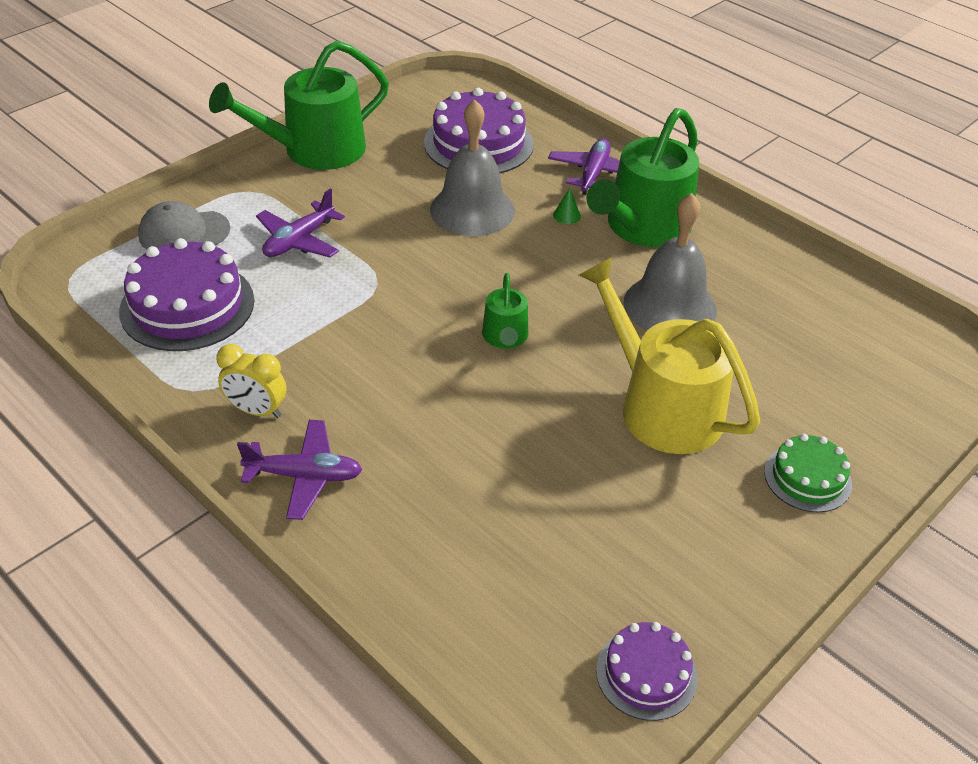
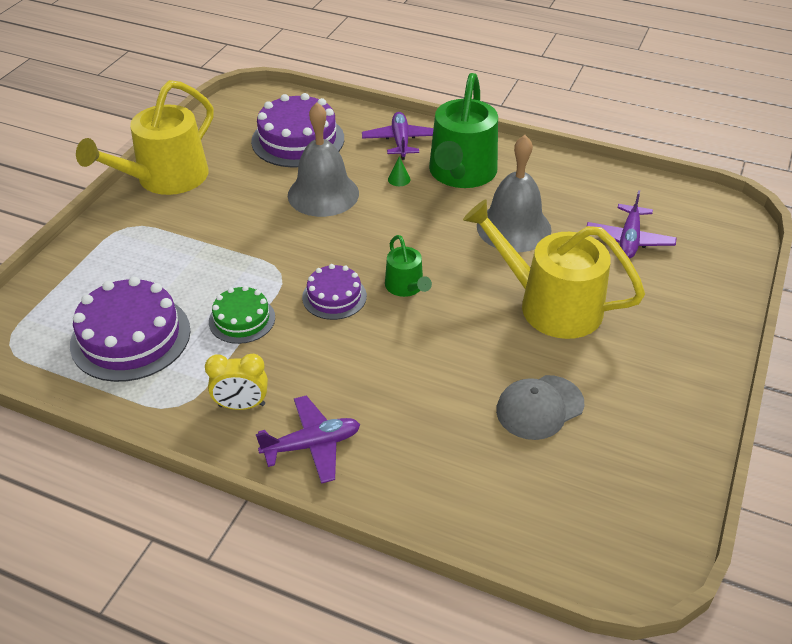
camera: 20 degrees left, 0 degrees up
(184, 232) = (91, 276): grey cap -> grey cap (539, 407)
(299, 241) = (196, 256): purple plane -> purple plane (629, 239)
(315, 150) = (165, 178): green watering can -> yellow watering can
(646, 673) = (650, 505): purple cake -> purple cake (334, 296)
(807, 478) = (678, 326): green cake -> green cake (242, 319)

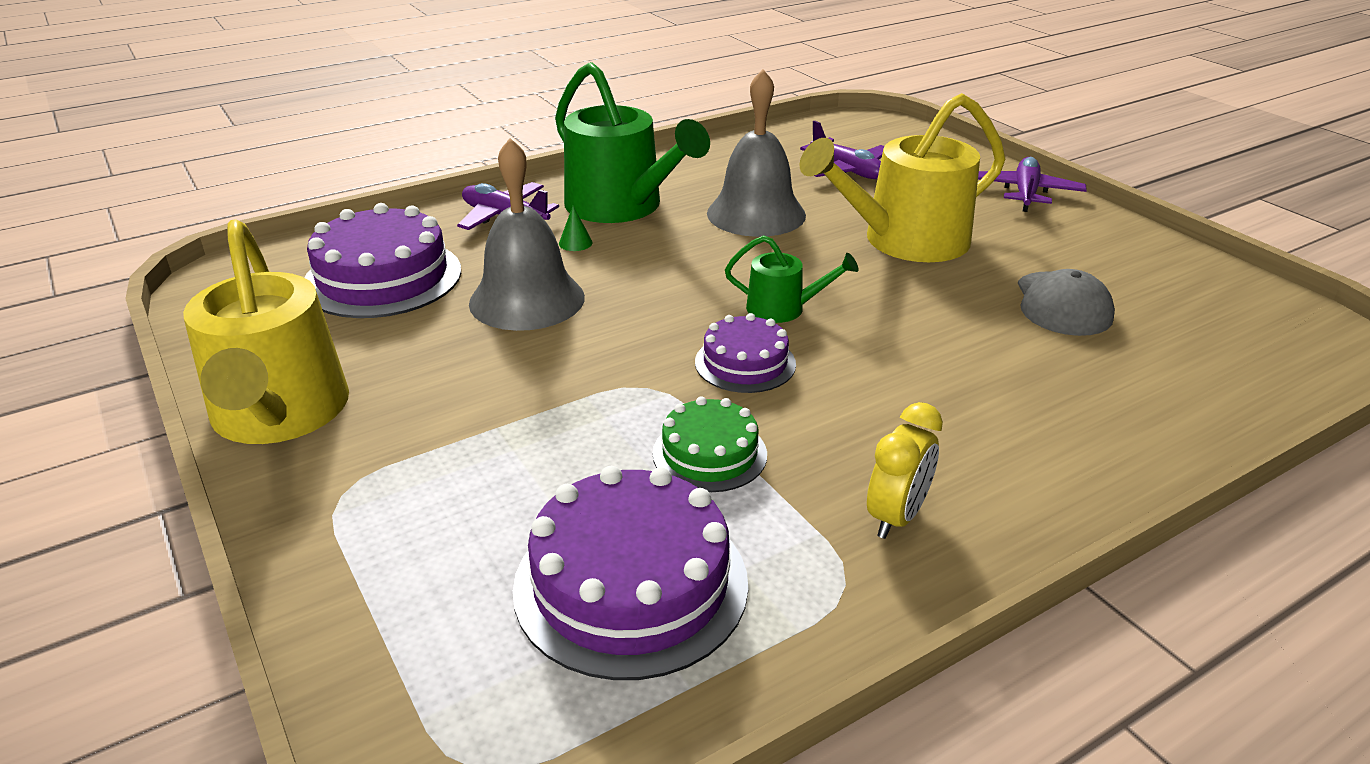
camera: 55 degrees left, 10 degrees down
(312, 445) = (1022, 481): purple plane -> purple plane (1025, 193)

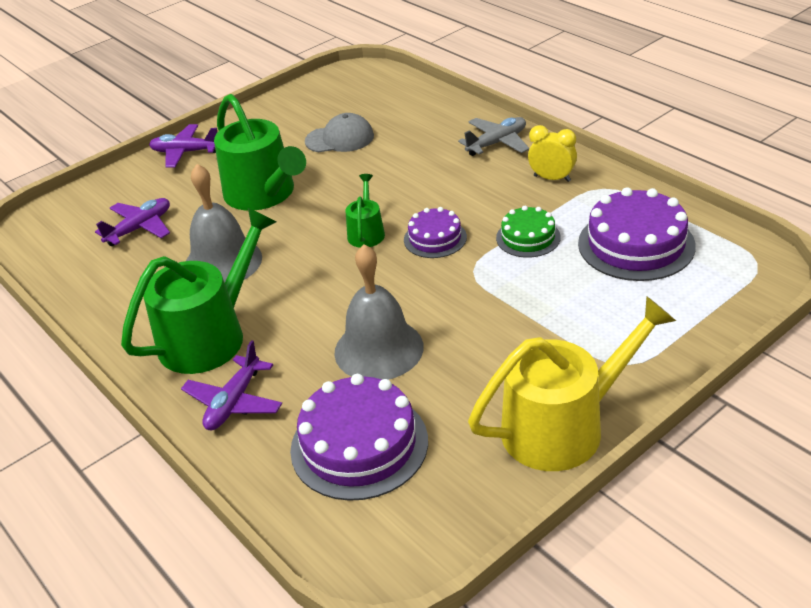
camera: 95 degrees left, 5 degrees up
(575, 243) = (282, 346): green cone -> none
(905, 241) = (264, 194): yellow watering can -> green watering can
(1044, 467) = (497, 143): none -> grey plane

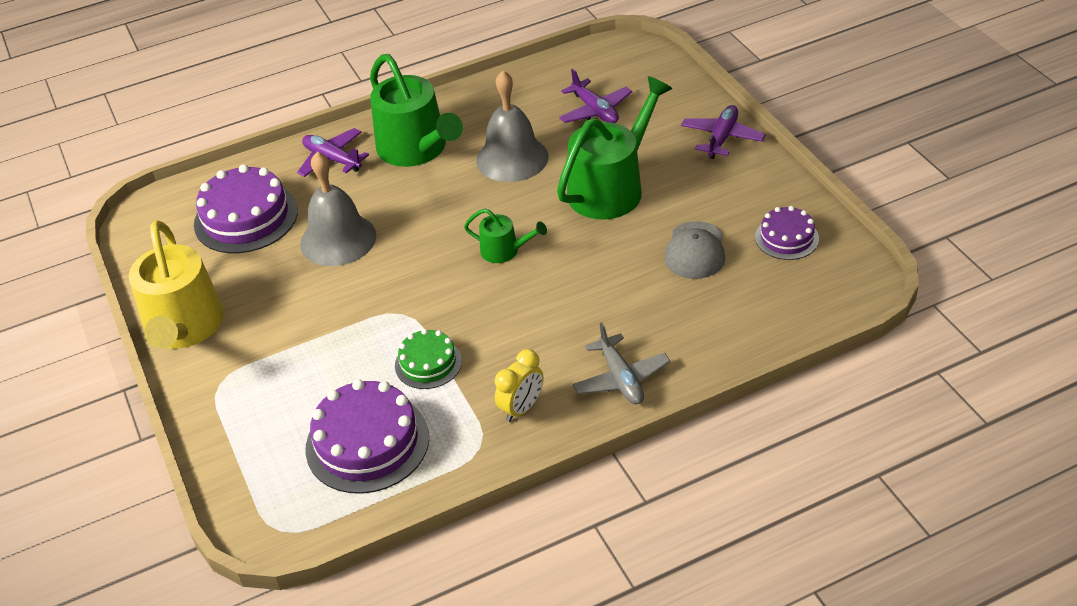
camera: 105 degrees right, 5 degrees up
(264, 194) = (611, 188): green watering can -> green watering can turned 150 degrees clockwise
(435, 238) = (467, 296): purple cake -> purple cake (786, 238)

